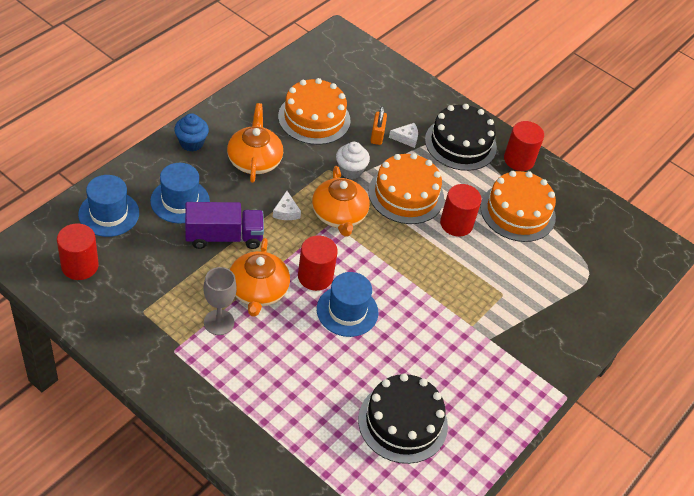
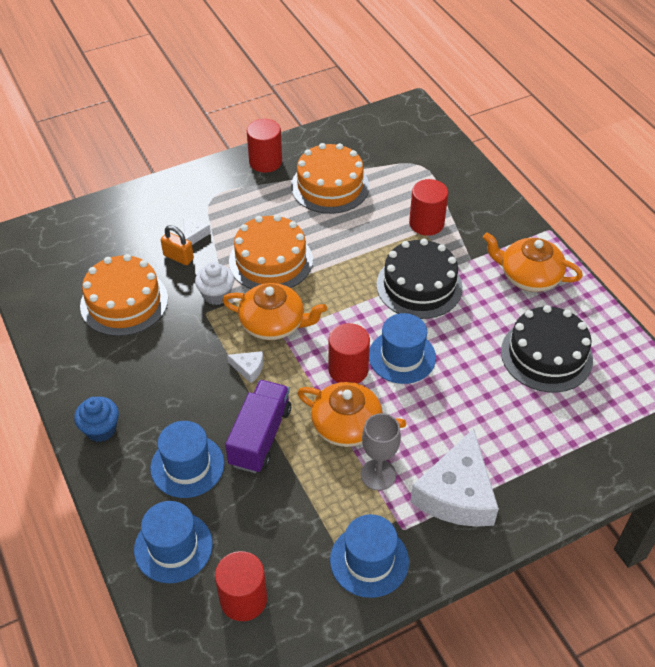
camera: 60 degrees left, 0 degrees up
(137, 335) = (369, 560): none -> blue hat
(221, 381) = (457, 493): none -> white cheese
(254, 160) = (159, 375): orange teapot -> orange teapot (529, 276)
(456, 224) = (325, 235): red cylinder -> red cylinder (426, 223)
(460, 143) = (223, 196): black cake -> black cake (419, 286)

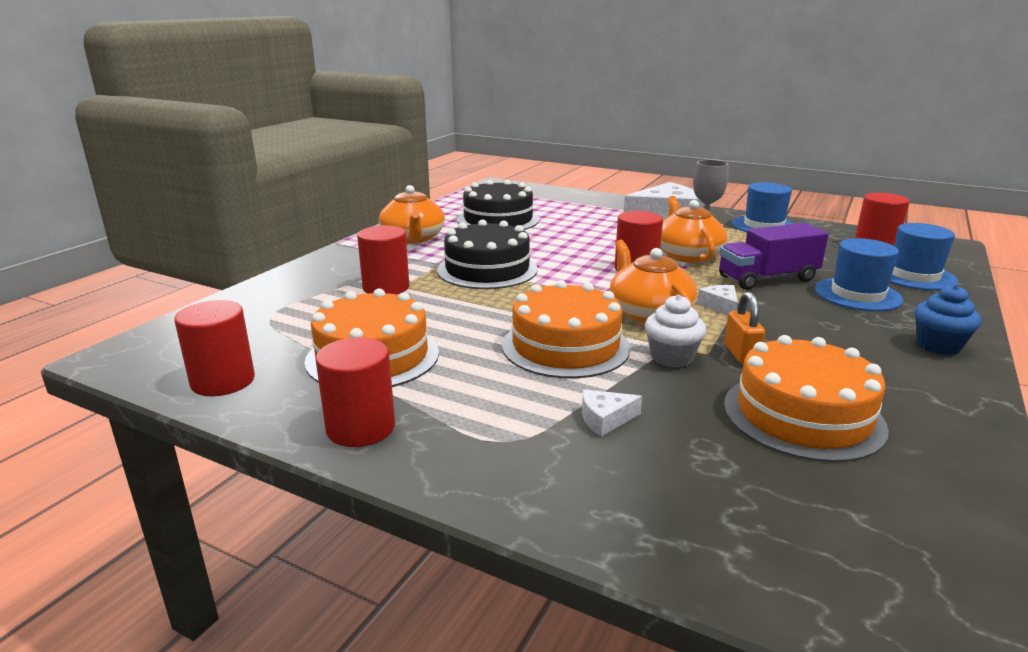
camera: 125 degrees left, 25 degrees down
(178, 257) = (663, 411): orange padlock -> orange padlock (741, 354)
(350, 134) = (223, 381): none -> red cylinder
(402, 357) = (584, 256): blue hat -> none

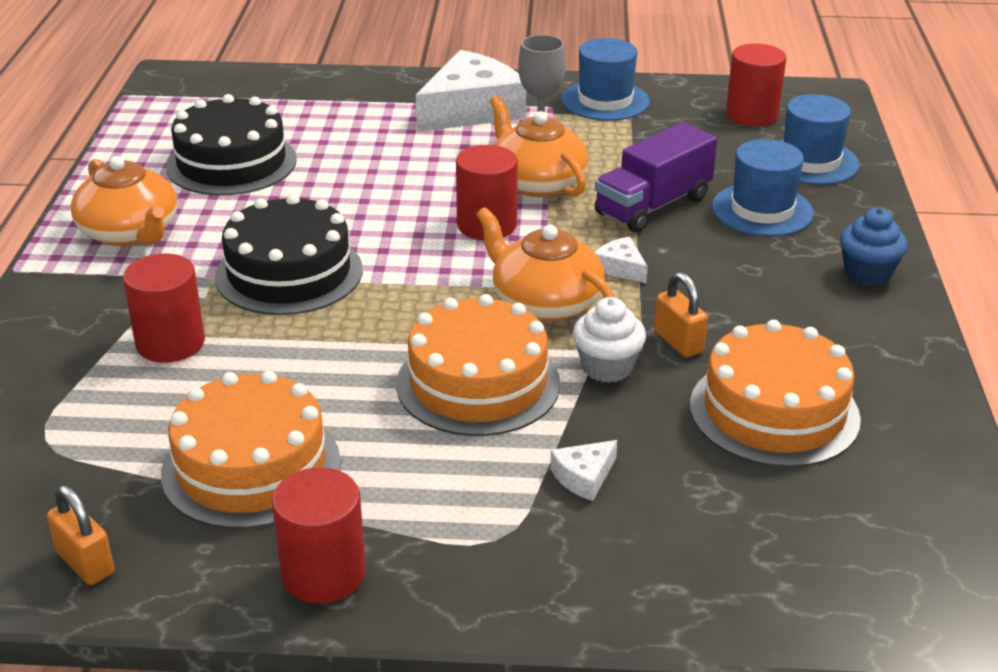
camera: 25 degrees left, 10 degrees up
(223, 381) = (85, 563): red cylinder -> orange padlock

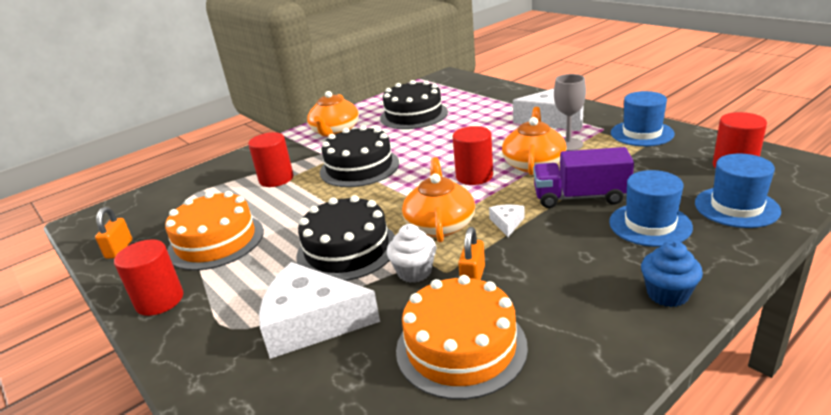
camera: 50 degrees right, 5 degrees down
(478, 383) = (347, 249): orange cake -> black cake
(584, 477) = (311, 322): white cheese -> white cheese, size x2.37

